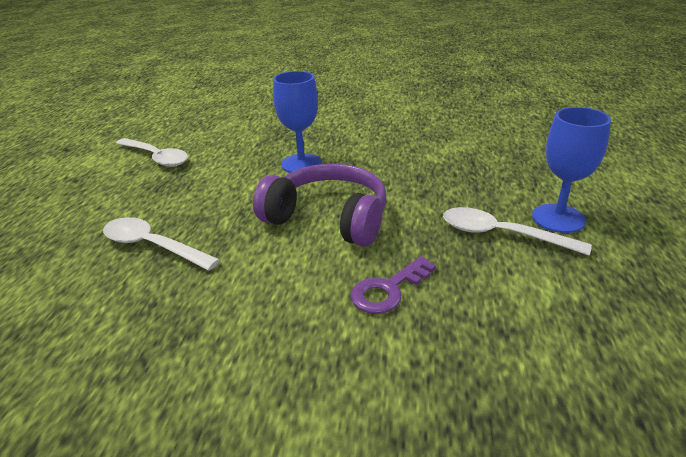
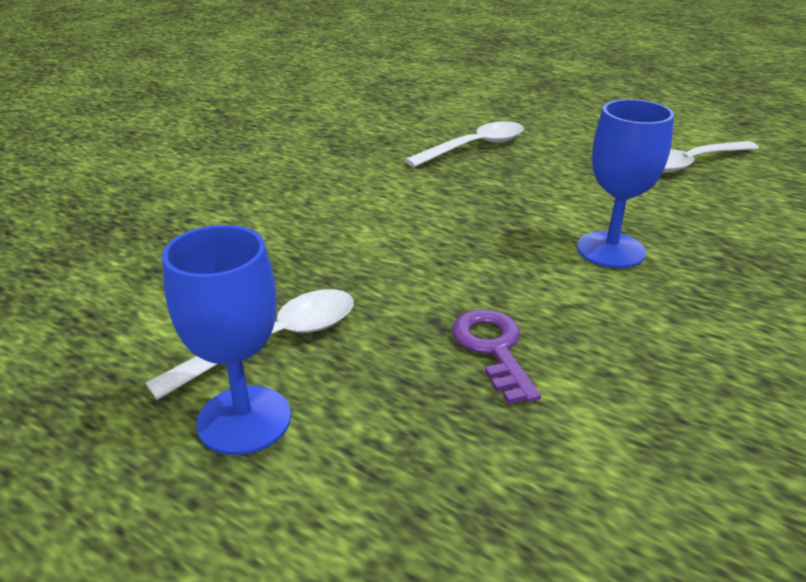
camera: 115 degrees right, 0 degrees up
(328, 218) = (439, 234): purple headphones -> none
(388, 290) = (279, 233): purple key -> purple key (493, 349)

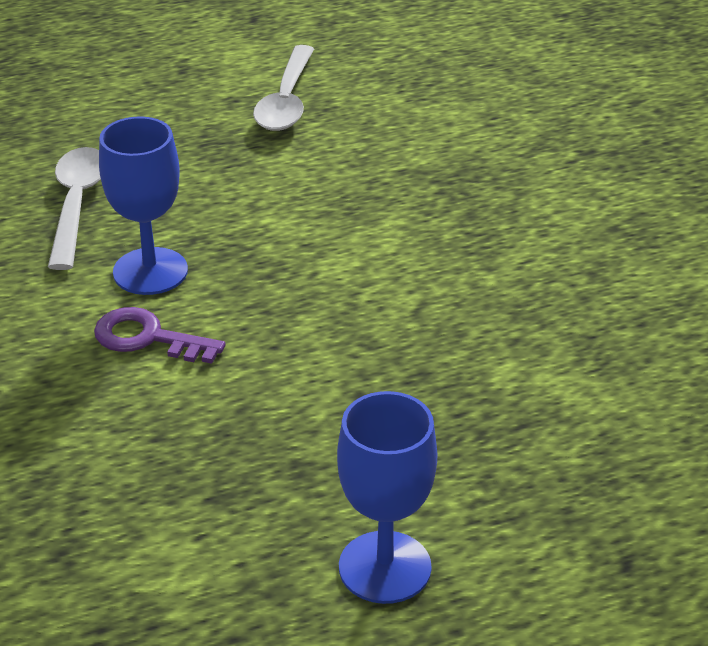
camera: 55 degrees left, 5 degrees up
(273, 342) = (291, 509): white spoon -> none
(493, 349) = (432, 382): purple key -> purple key (148, 338)
(610, 250) = (368, 238): blue goblet -> blue goblet (150, 271)

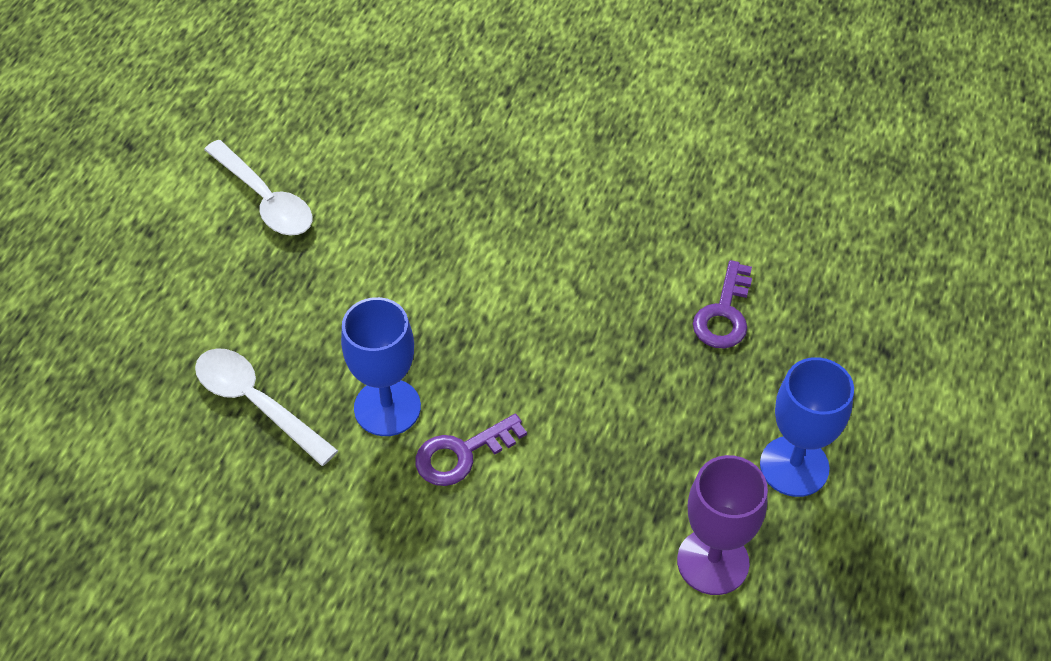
camera: 50 degrees left, 15 degrees up
(199, 566) = (713, 562): none -> purple goblet
(515, 417) = (724, 314): none -> purple key

